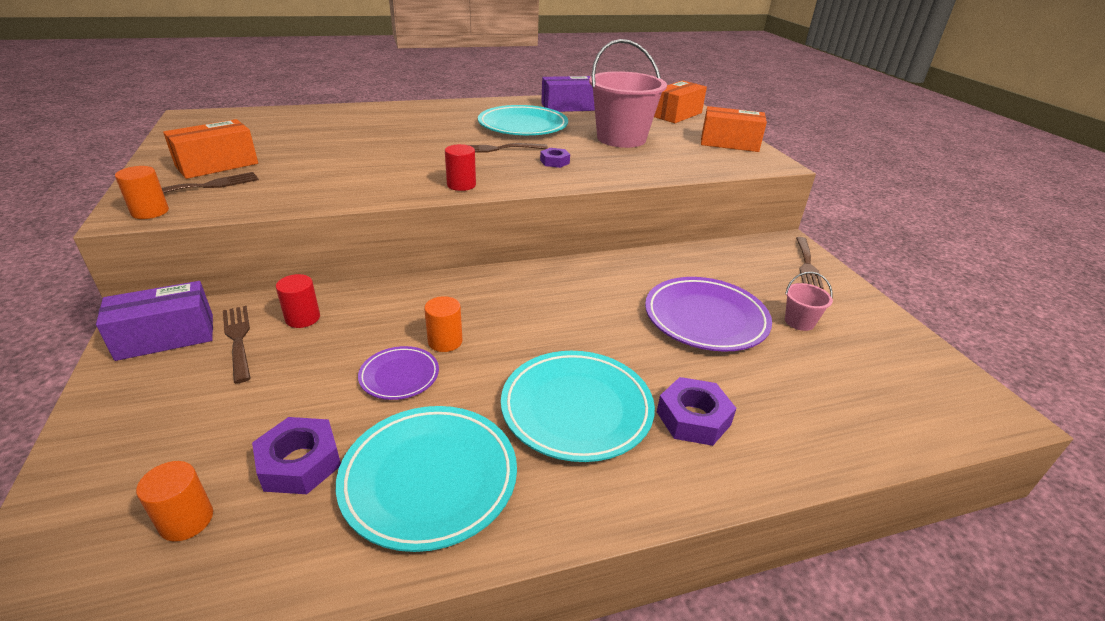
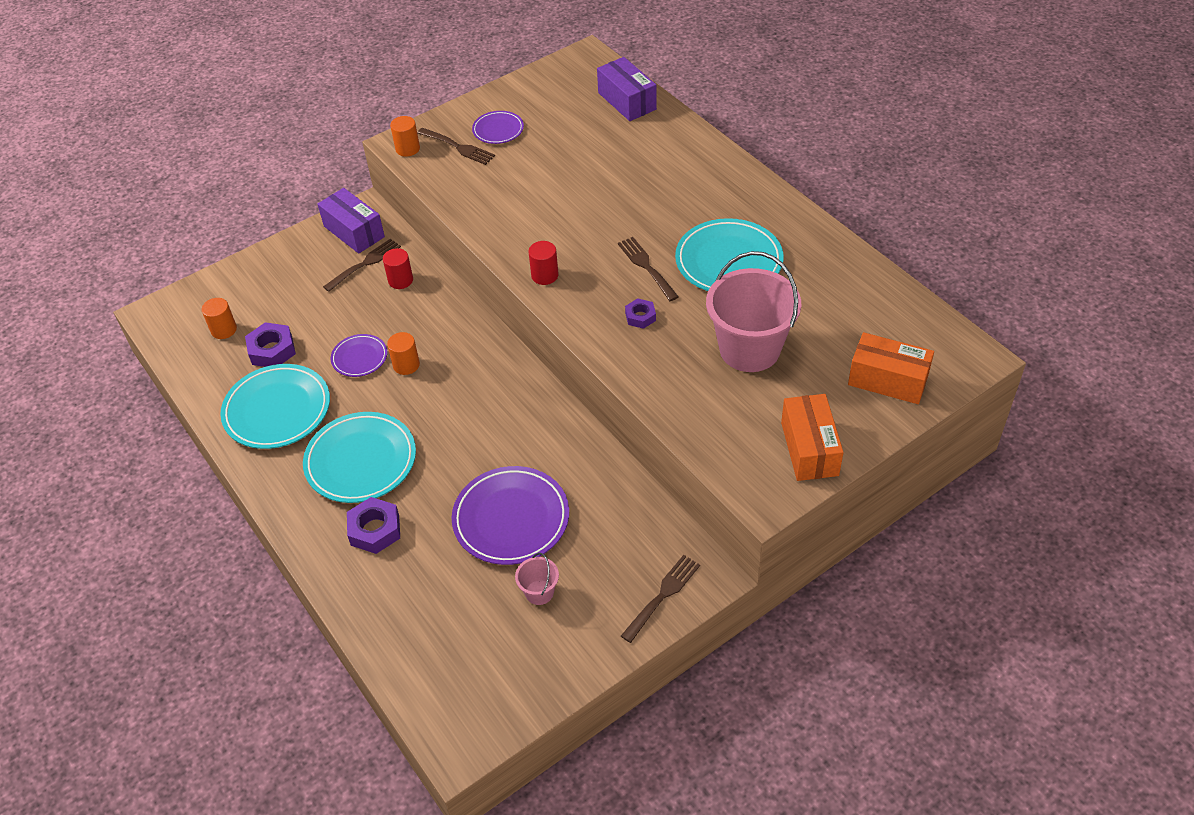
camera: 75 degrees right, 15 degrees up
(217, 165) = (498, 130): orange box -> purple plate
(568, 107) = (830, 276): purple box -> purple box (627, 101)
(807, 264) = (662, 595): brown fork -> brown fork turned 135 degrees clockwise

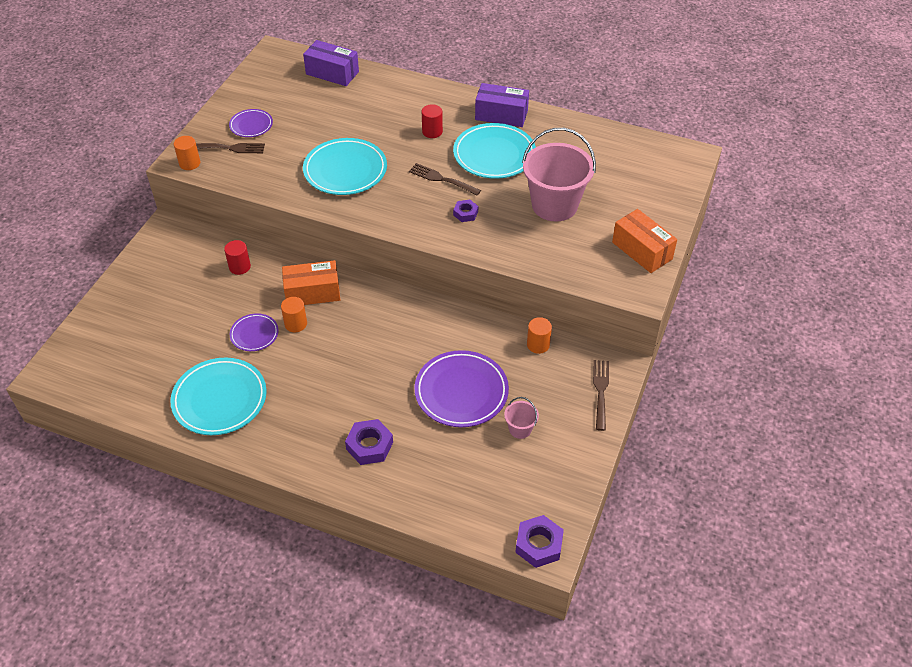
camera: 35 degrees left, 0 degrees up
(224, 330) = (121, 361): orange cylinder -> orange cylinder (538, 345)
(272, 350) = (177, 359): purple nut -> purple nut (539, 544)
(354, 231) = (170, 246): purple box -> purple box (501, 115)
(361, 461) = (318, 404): turquoise plate -> turquoise plate (345, 170)
(365, 264) = (200, 266): brown fork -> none
(544, 275) = (375, 212): red cylinder -> red cylinder (432, 131)
(888, 380) = (653, 189): orange box -> orange box (312, 292)

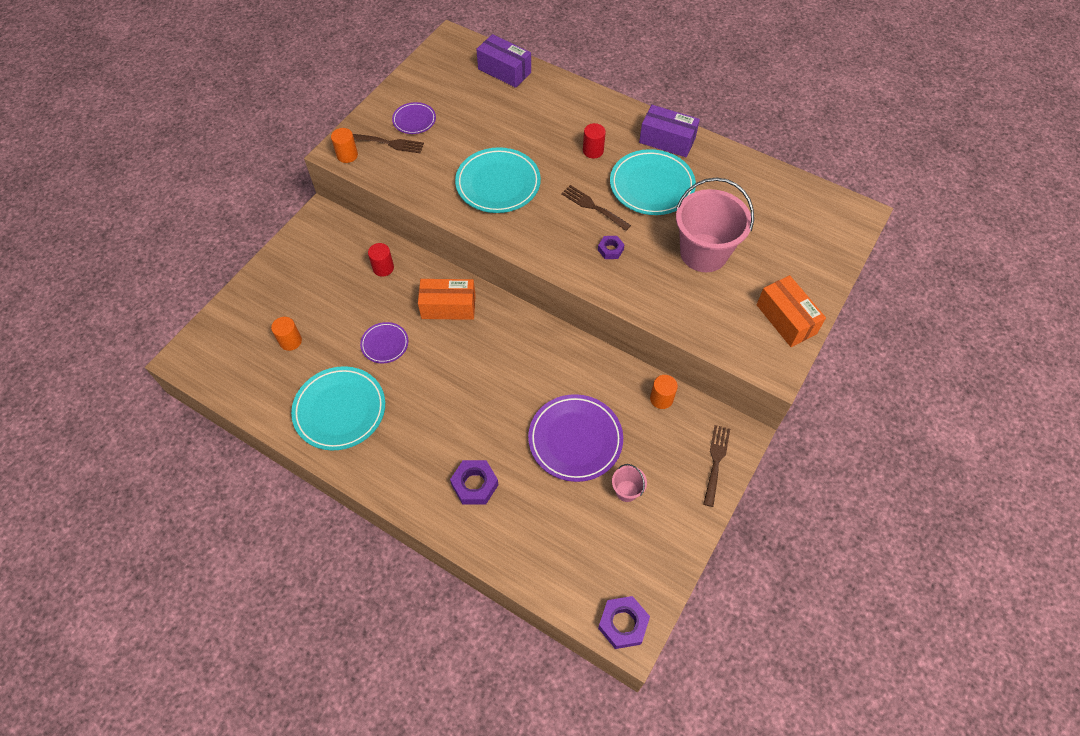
camera: 10 degrees right, 10 degrees up
(295, 324) = (426, 339): orange cylinder -> orange cylinder (290, 341)

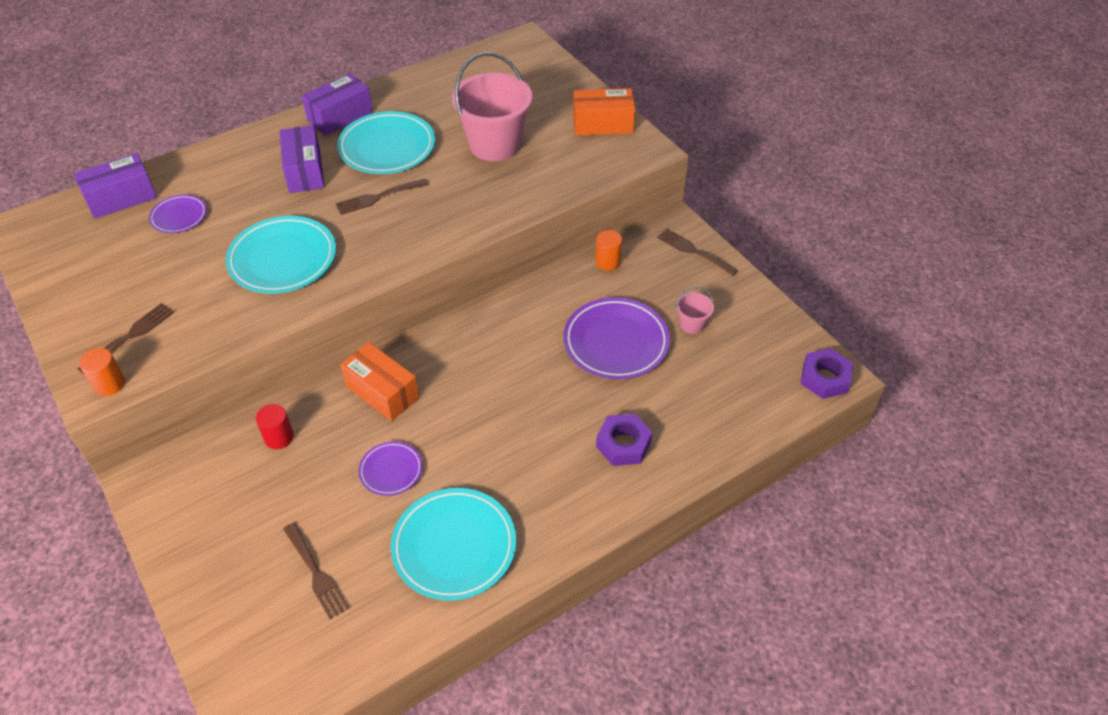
camera: 65 degrees left, 10 degrees down
(290, 341) = (316, 573): orange cylinder -> brown fork
(414, 120) = (116, 301): purple plate -> purple plate (179, 216)
(448, 307) = (382, 392): orange box -> orange box turned 75 degrees counterclockwise
(593, 151) = (305, 171): red cylinder -> purple box
(610, 250) = (442, 204): purple nut -> none

